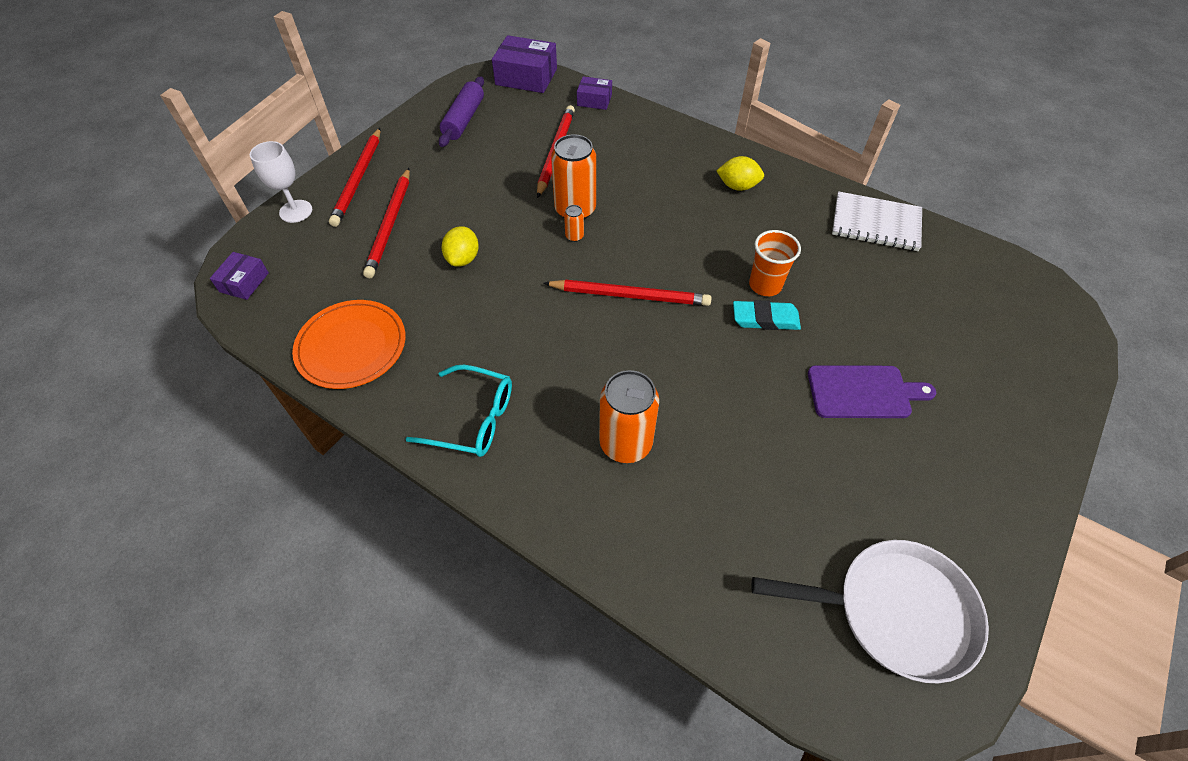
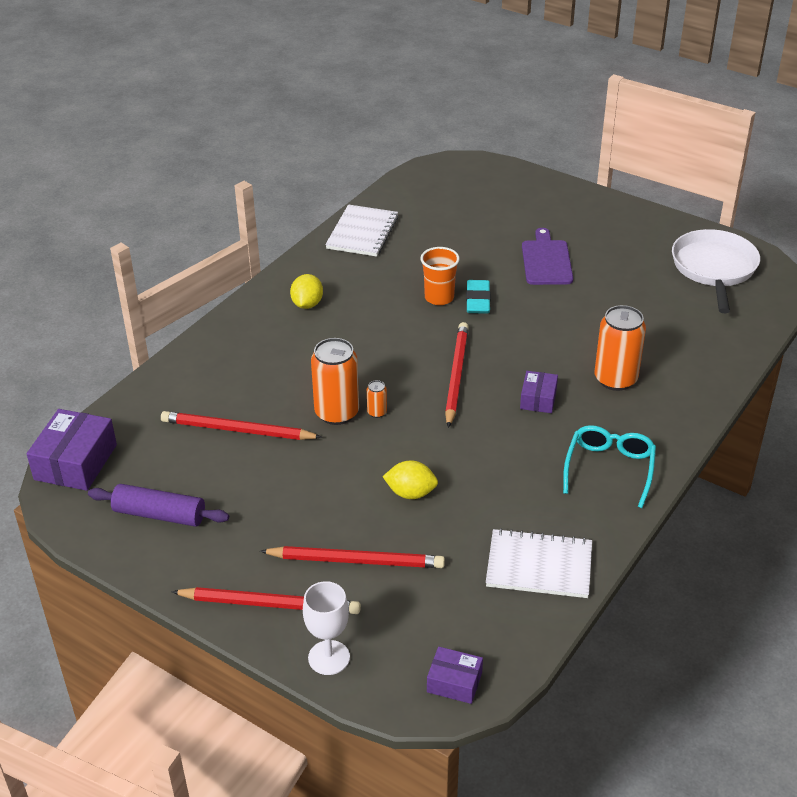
camera: 90 degrees left, 15 degrees down
(351, 346) = (539, 566): orange plate -> white notebook
(594, 100) = (141, 401): purple box -> purple box (538, 399)

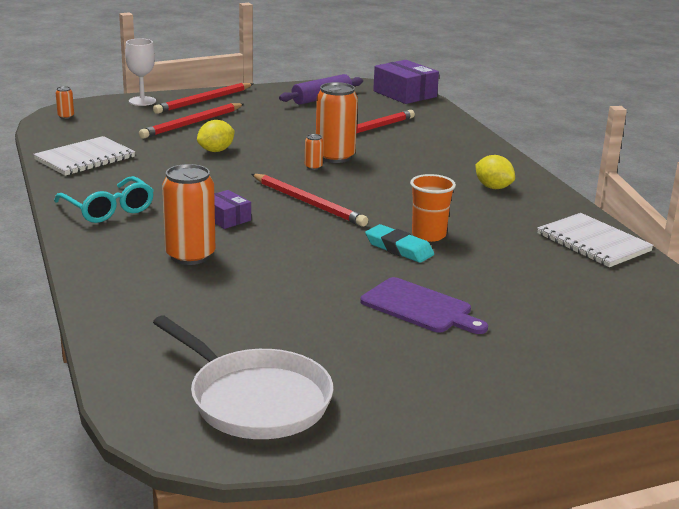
camera: 125 degrees right, 15 degrees down
(454, 682) = (66, 116): purple box -> orange can

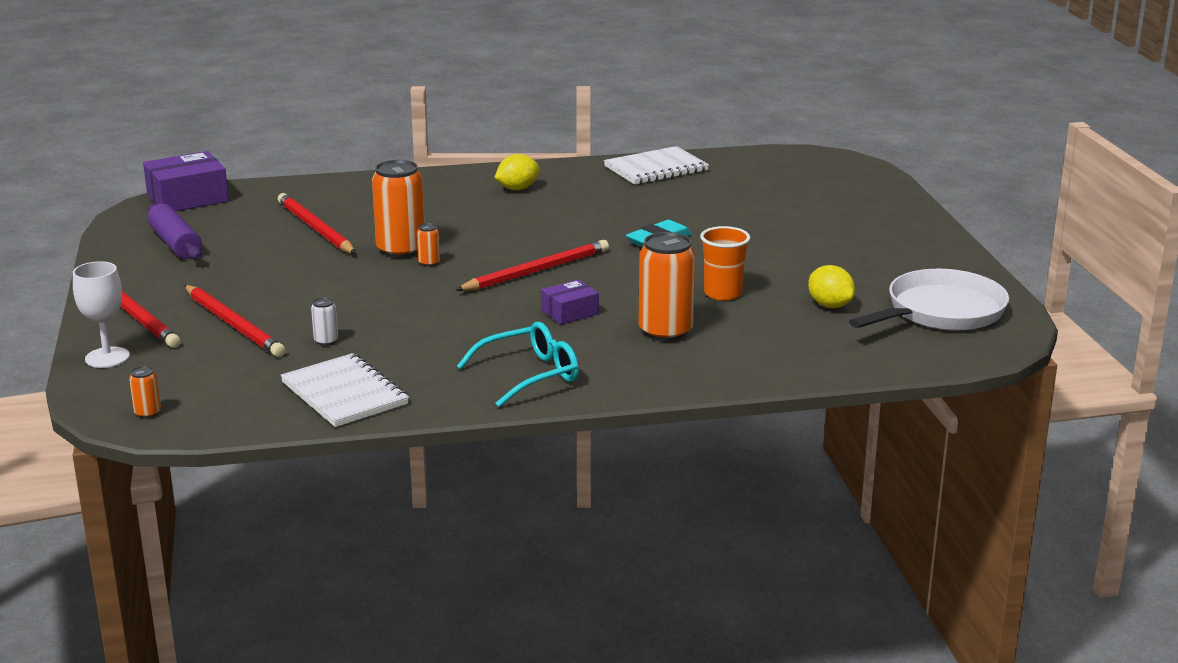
camera: 80 degrees left, 0 degrees up
(167, 148) = (326, 341): none -> white can
(216, 151) = (350, 312): yellow lemon -> yellow lemon (830, 305)
(420, 307) = (780, 243): purple cutting board -> none
(428, 235) = (630, 226): orange cup -> orange cup (723, 293)

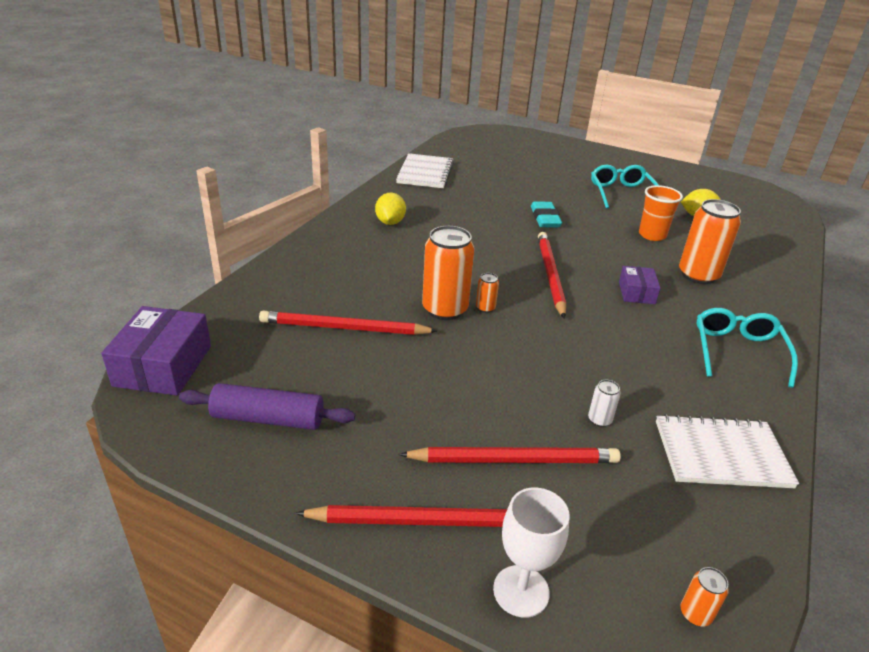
camera: 55 degrees left, 10 degrees up
(808, 257) = (621, 193): none -> turquoise glasses
(940, 312) = (730, 196): white pan -> none

